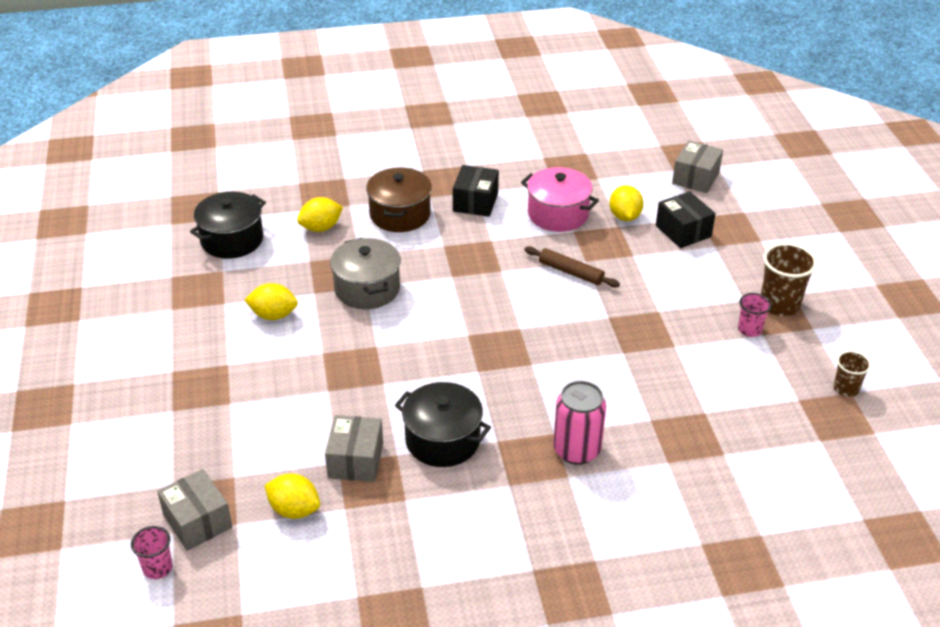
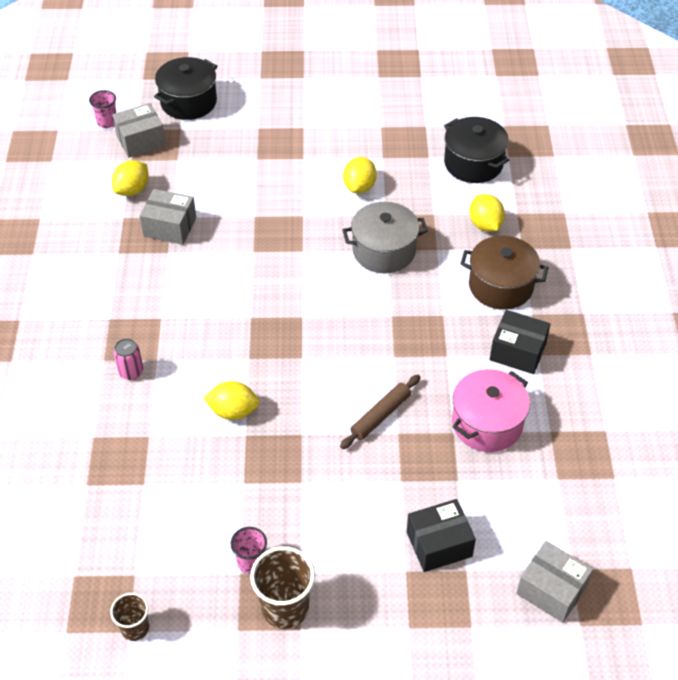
camera: 100 degrees right, 10 degrees up
(442, 440) = (173, 282): black pot -> black pot (188, 102)
(576, 450) = (131, 372): pink can -> pink can, size x0.57
(624, 216) = (475, 489): yellow lemon -> yellow lemon (233, 411)

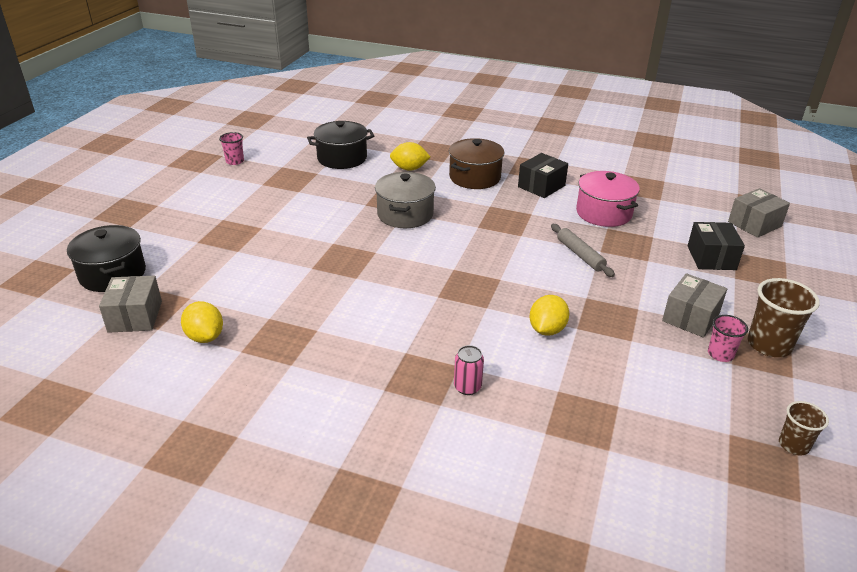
camera: 70 degrees left, 15 degrees down
(107, 122) = (77, 335): pink cup -> pink cup (235, 161)
(170, 227) = (283, 321): grey box -> grey box (690, 317)
(359, 187) = (323, 209): yellow lemon -> none
(380, 416) = (580, 255): brown rolling pin -> grey rolling pin

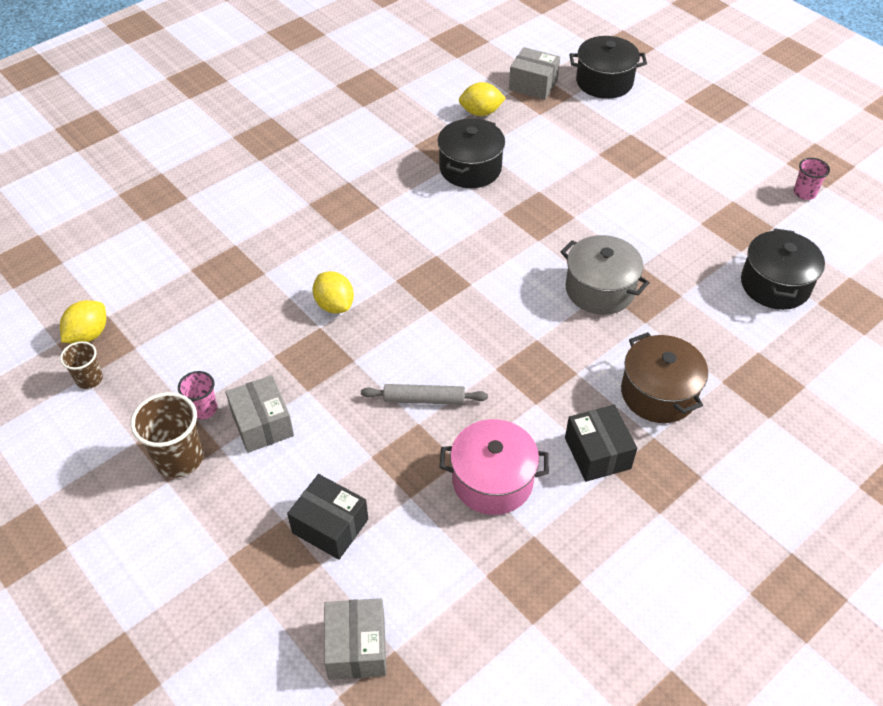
camera: 120 degrees right, 15 degrees up
(305, 314) = (470, 168): none -> black pot
(409, 169) = (715, 337): yellow lemon -> yellow lemon (88, 335)
(467, 387) = (313, 225): pink can -> none

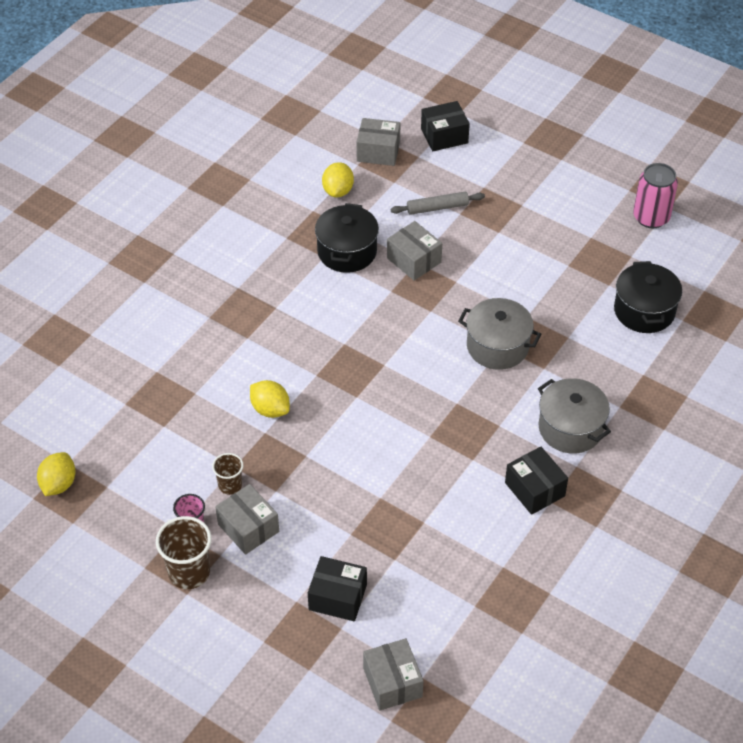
camera: 15 degrees left, 0 degrees up
(89, 379) = (78, 523): brown cup -> brown cup (230, 485)
(424, 399) = (378, 476): grey rolling pin -> grey rolling pin (437, 208)
(481, 112) = (338, 191): yellow lemon -> yellow lemon turned 60 degrees counterclockwise
(492, 480) = (457, 531): pink pot -> none
(536, 189) = (414, 260): none -> grey box
(604, 82) = (444, 136): black pot -> black box
(658, 393) = (570, 428): brown pot -> grey pot
(804, 193) = (651, 217): pink cup -> pink can

